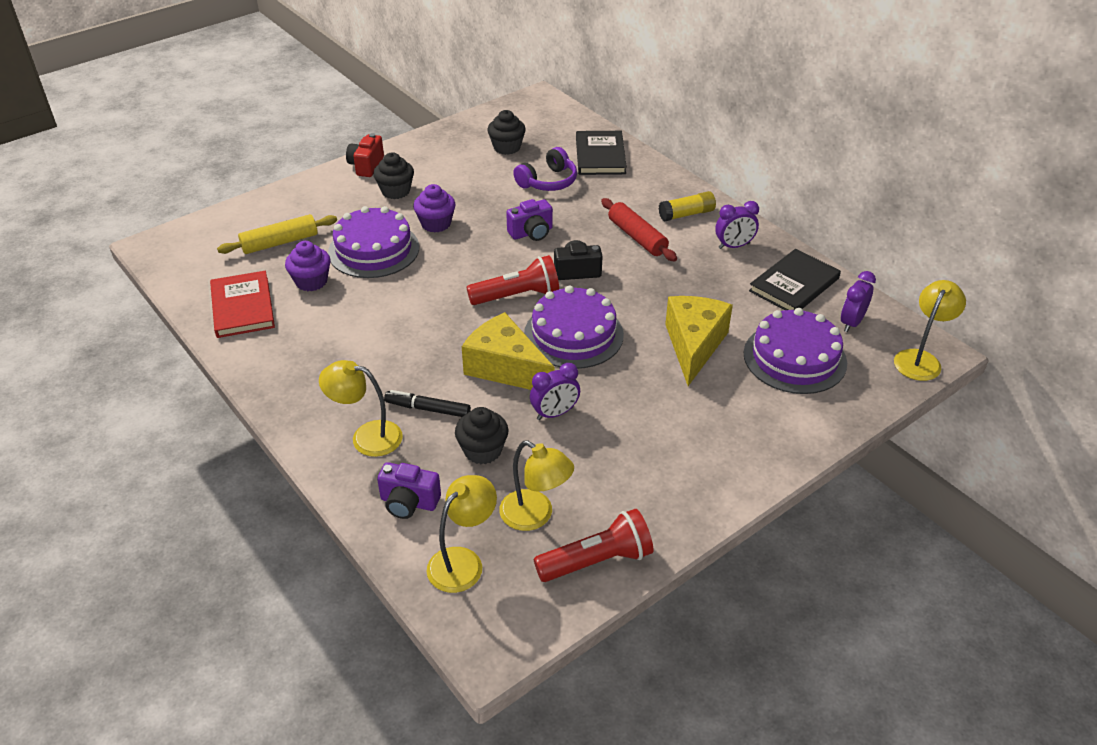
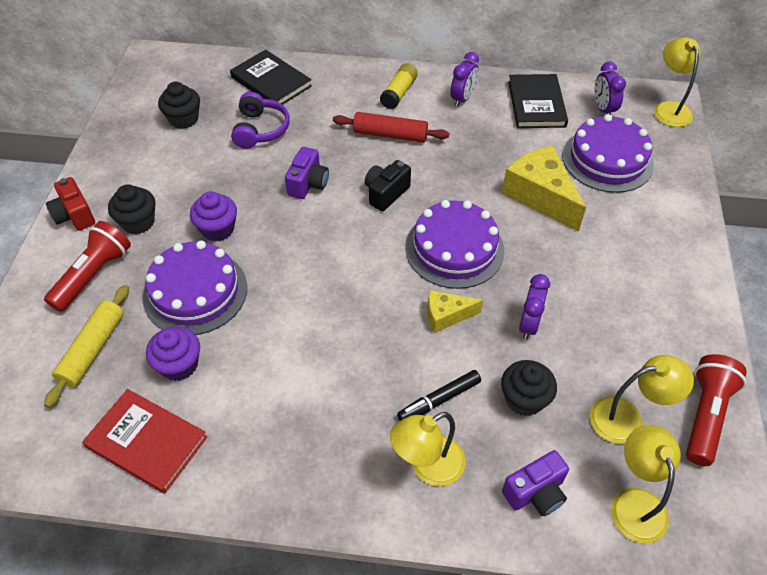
camera: 45 degrees left, 10 degrees up
(505, 368) = (446, 316): yellow cheese -> yellow cheese, size x0.55
(517, 296) = (371, 247): red flashlight -> red flashlight (94, 275)

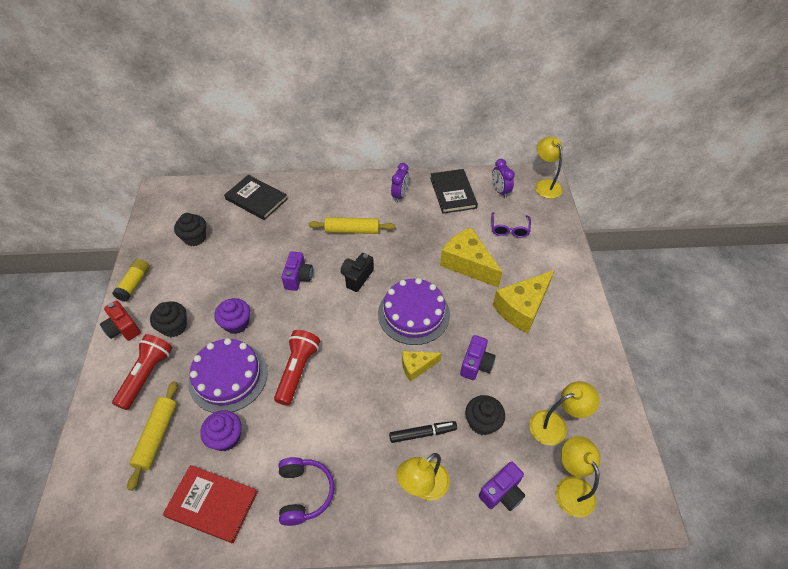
camera: 10 degrees left, 0 degrees up
(260, 129) = (255, 239): purple headphones -> purple headphones (304, 493)
(390, 135) = (352, 230): red rolling pin -> yellow rolling pin
(399, 93) = (353, 197): yellow glue stick -> yellow glue stick (134, 284)
(439, 400) = (422, 433): black marker -> black marker turned 150 degrees counterclockwise
(529, 324) = (476, 364): purple clock -> purple camera
(607, 159) = (509, 229): purple cake -> purple glasses
(607, 262) = (522, 308): none -> yellow cheese
(705, 415) = (607, 413): red flashlight -> red flashlight (297, 371)

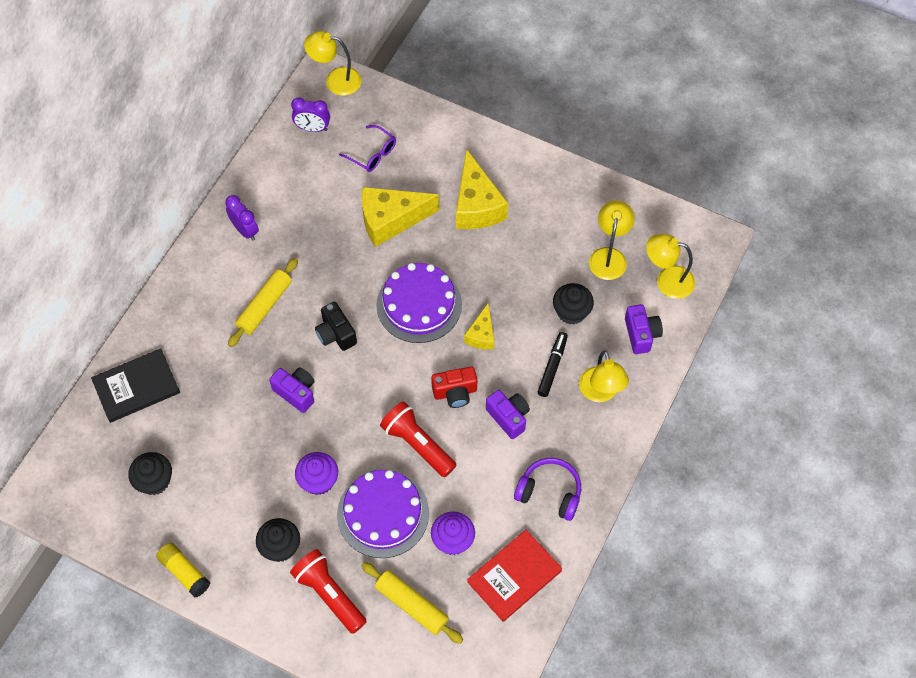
camera: 60 degrees left, 10 degrees up
(123, 328) = (246, 602): red camera -> red camera (455, 392)
(453, 193) = (281, 175): black book -> none
(476, 364) = (511, 282): purple camera -> purple camera (508, 417)

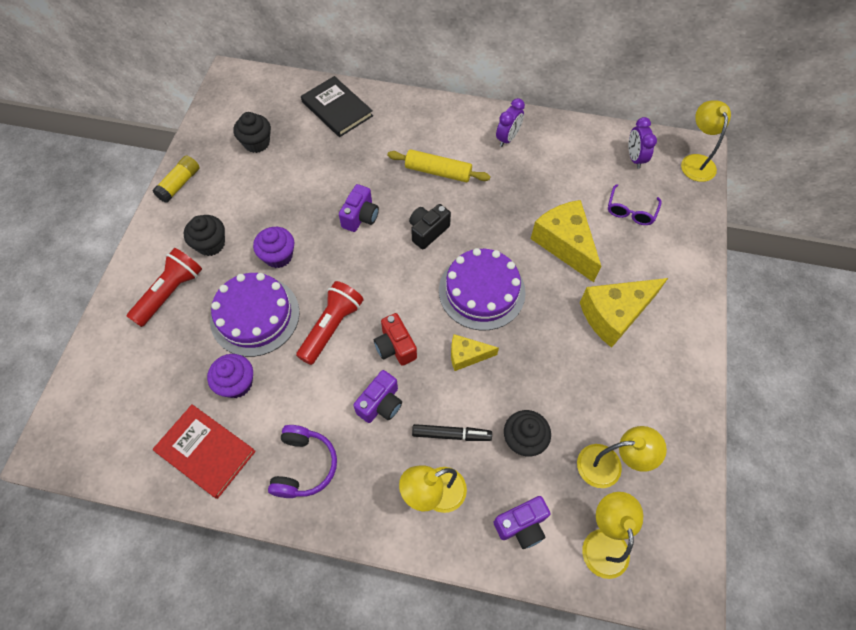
camera: 75 degrees right, 0 degrees up
(412, 605) = (166, 363): yellow rolling pin -> none

